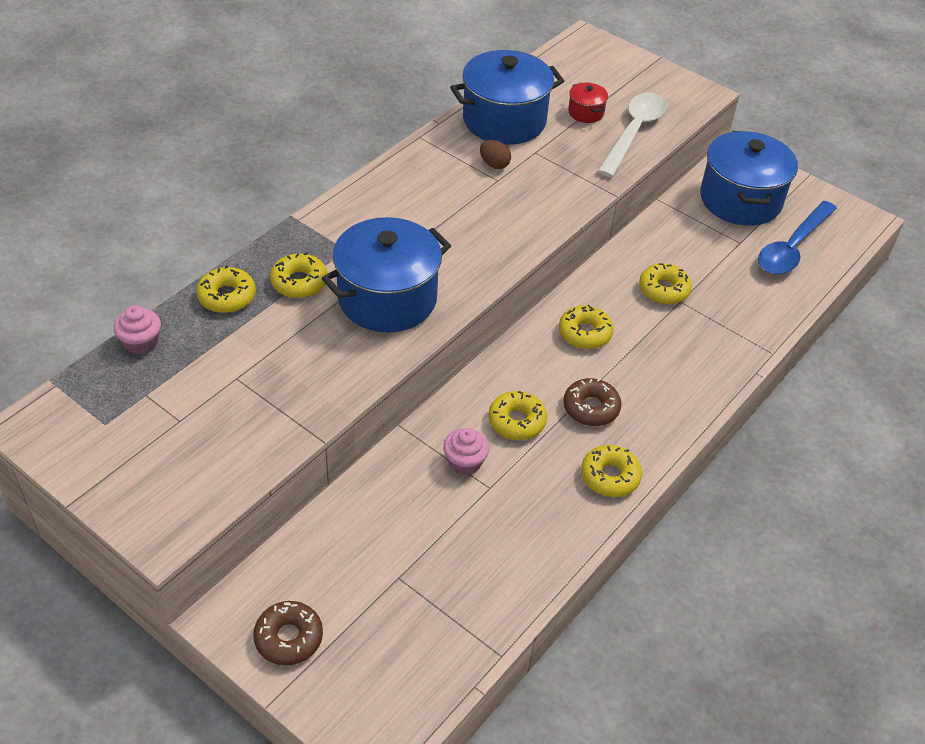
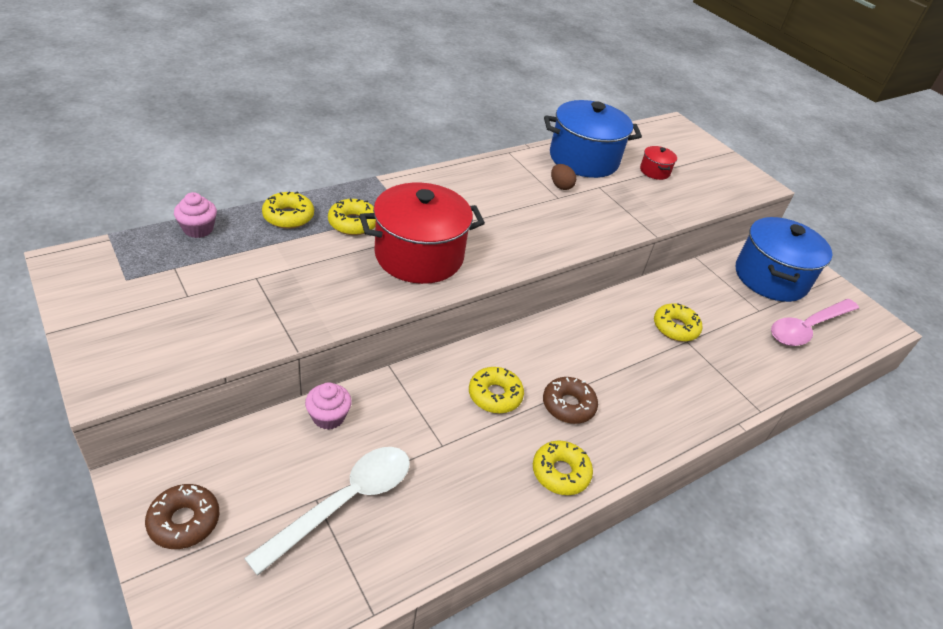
camera: 15 degrees right, 5 degrees down
(387, 299) = (419, 256): blue pot -> red pot
(465, 462) = (431, 415): pink cupcake -> pink cupcake (328, 417)
(585, 333) = (589, 341): yellow donut -> none
(633, 132) = (690, 195): white spoon -> white spoon (344, 502)
(792, 247) = (807, 328): blue spoon -> pink spoon

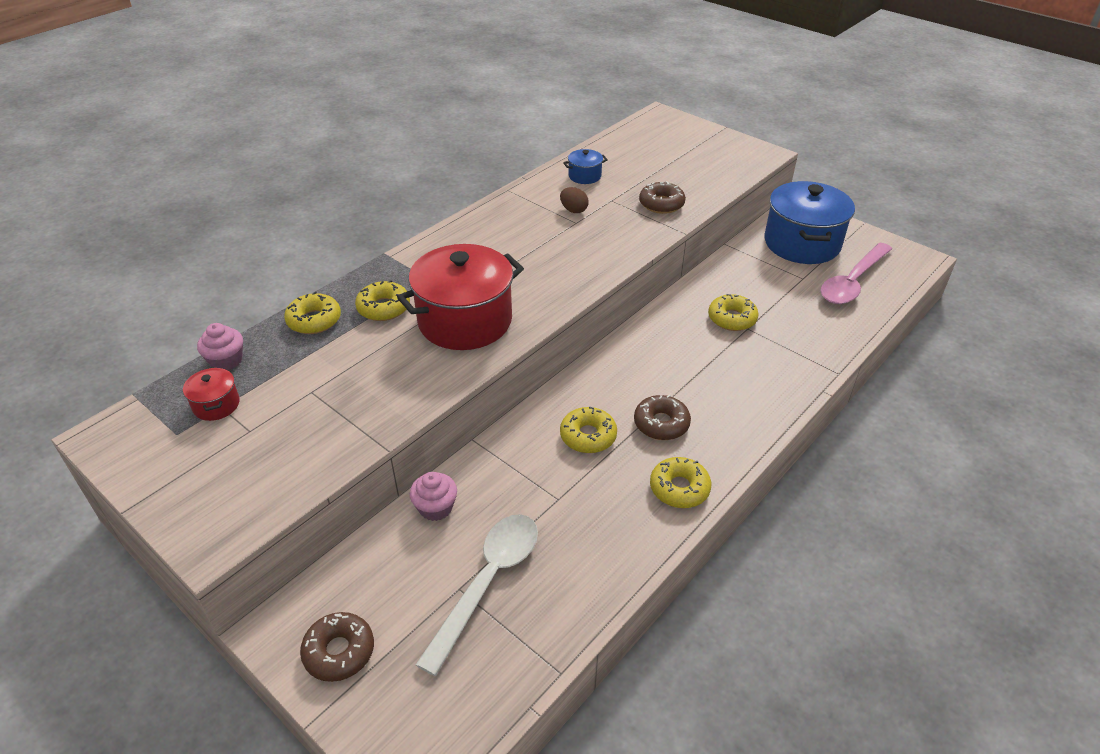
camera: 10 degrees left, 0 degrees up
(583, 159) = (584, 176): blue pot -> blue pot, size x0.44
(644, 203) = (661, 204): none -> brown donut
(654, 171) = (658, 169): red pot -> red pot (216, 405)

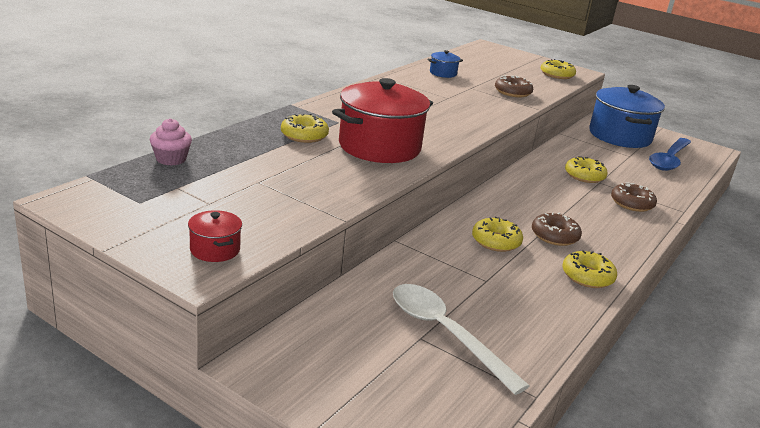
camera: 10 degrees left, 15 degrees down
(216, 405) = (172, 186): red pot -> red pot (215, 249)
(314, 320) = (244, 139): yellow donut -> yellow donut (557, 75)
(339, 651) = (323, 380): brown donut -> brown donut (632, 203)
(435, 507) = (378, 283): pink cupcake -> none
(487, 582) = (445, 334): white spoon -> white spoon turned 60 degrees counterclockwise
(573, 210) = (442, 91): brown egg -> none
(852, 282) = (669, 160): pink spoon -> blue spoon

